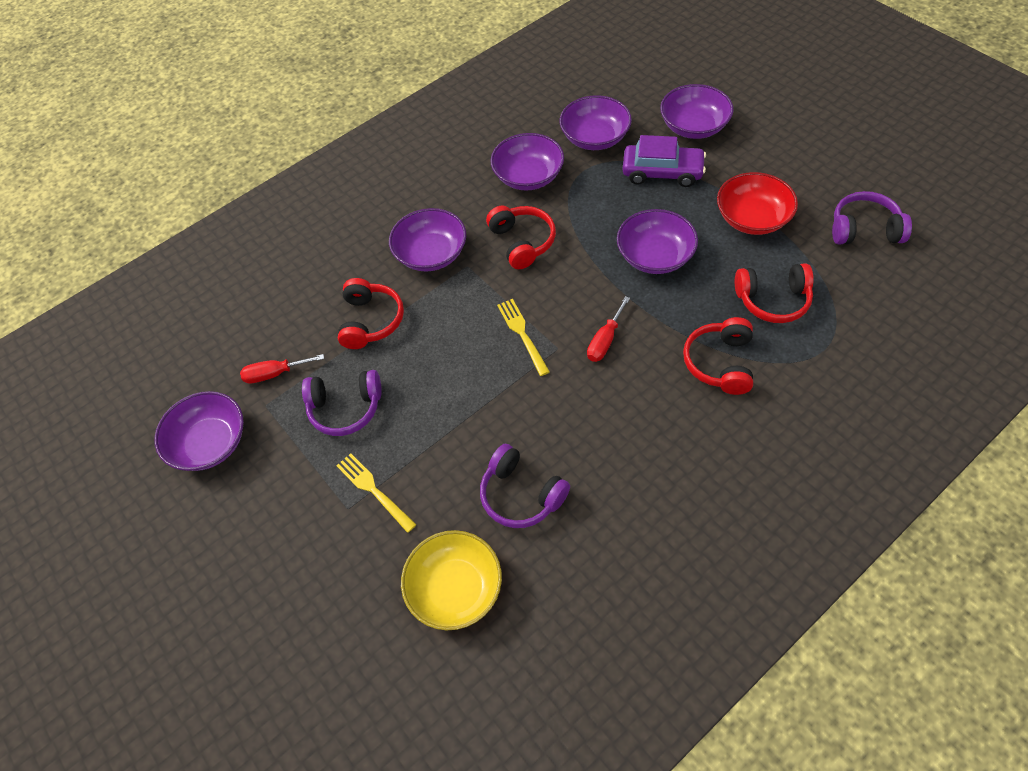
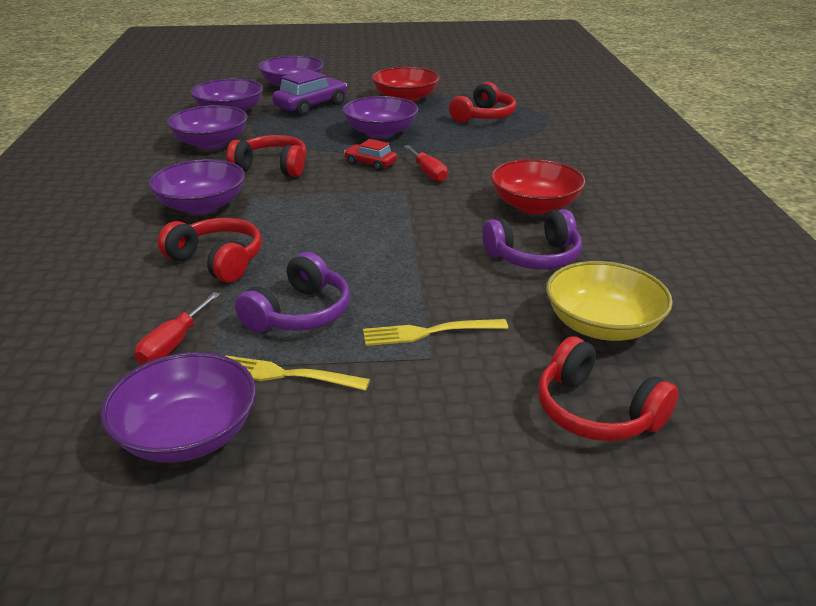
camera: 60 degrees left, 25 degrees down
(522, 334) = (366, 199): yellow fork -> yellow fork (285, 375)
(586, 293) = (370, 163): none -> red car
(610, 448) = (534, 205): none -> red bowl
(720, 363) = (511, 146): red headphones -> red headphones (596, 411)
(864, 229) = (470, 80): purple headphones -> none

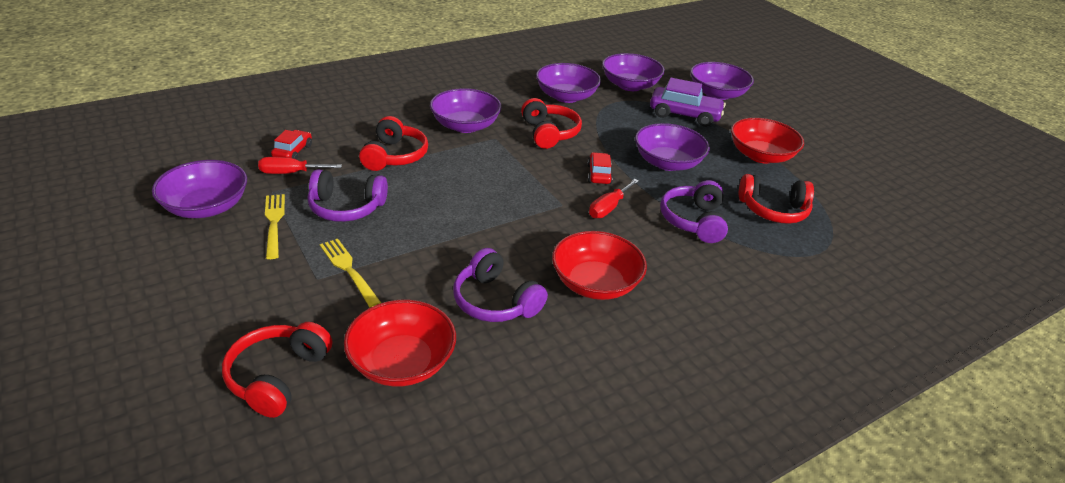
camera: 60 degrees right, 5 degrees up
(118, 334) = (293, 152): none -> red car
(475, 146) = (693, 221): none -> purple headphones
(602, 325) = (402, 362): yellow bowl -> red bowl

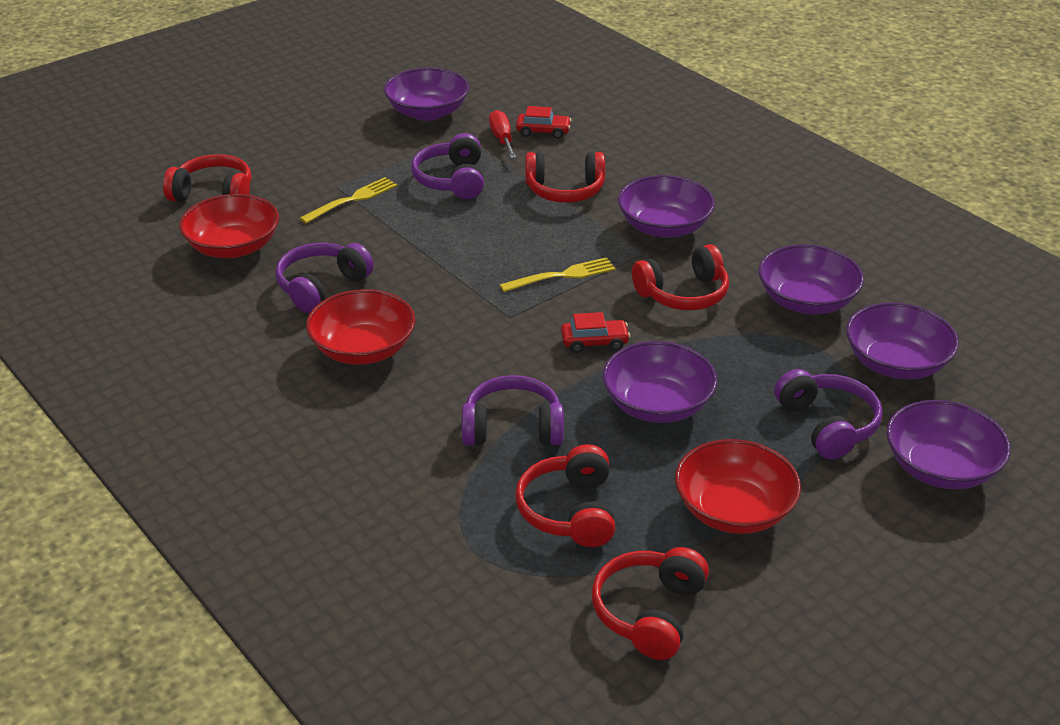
camera: 85 degrees right, 0 degrees up
(274, 223) = (413, 149): yellow fork -> yellow fork (562, 276)
(608, 208) = (516, 353): red screwdriver -> none
(684, 115) = (827, 425): purple car -> purple headphones
(850, 196) = (649, 612): none -> red headphones

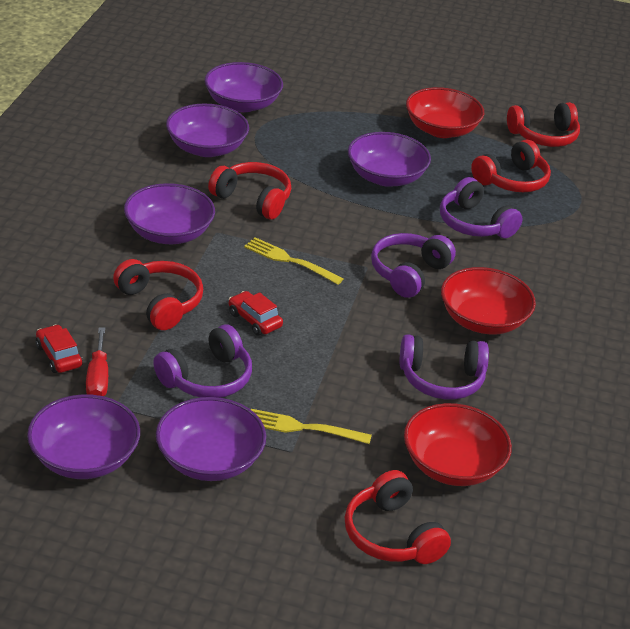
camera: 130 degrees left, 0 degrees up
(502, 139) = (98, 378): red screwdriver -> red screwdriver turned 45 degrees counterclockwise
(594, 342) = (352, 220): red car -> red car (254, 320)
(827, 425) = (332, 116): purple headphones -> purple headphones (408, 273)
(940, 468) = (326, 76): purple bowl -> purple bowl (209, 460)

